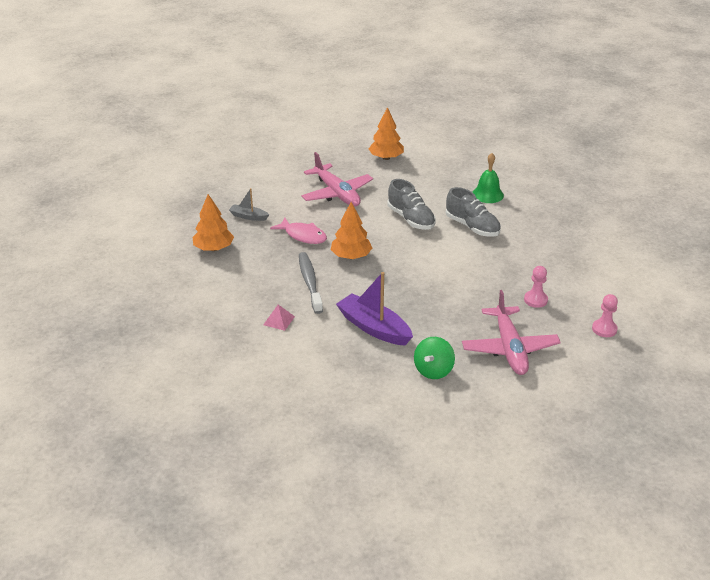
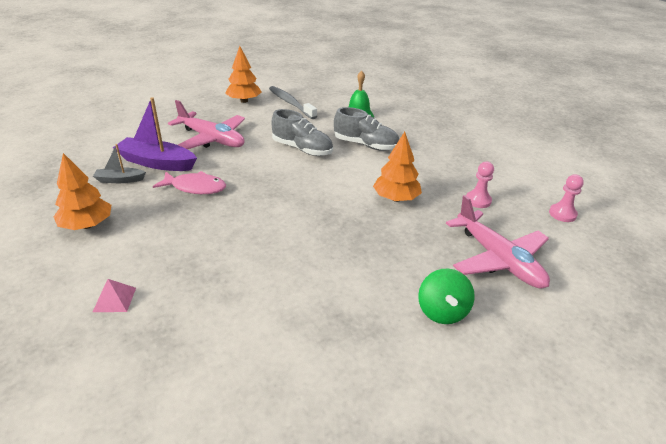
camera: 25 degrees left, 0 degrees up
(279, 320) = (213, 298): pink pyramid -> pink pyramid (114, 299)
(310, 283) = (230, 239): grey toothbrush -> grey toothbrush (291, 103)
(351, 256) = (262, 198): orange tree -> orange tree (396, 198)
(374, 328) = (338, 275): purple boat -> purple boat (157, 163)

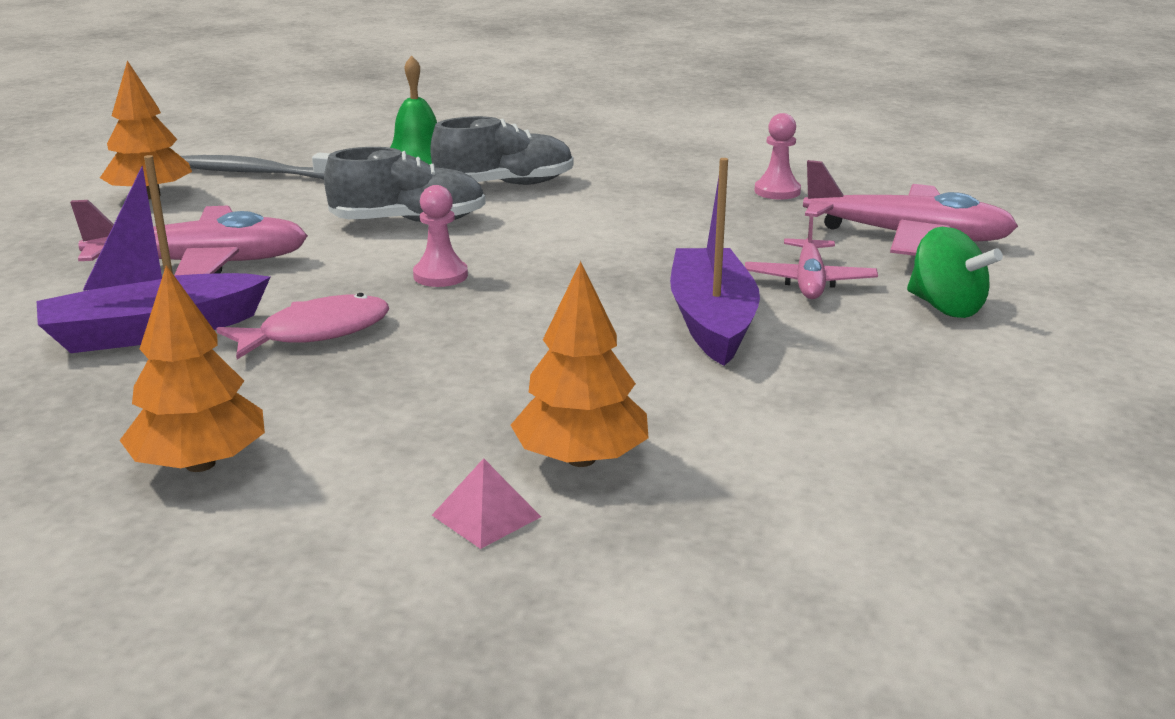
camera: 40 degrees left, 10 degrees down
(120, 180) = (123, 382): grey boat -> none
(327, 258) = (711, 321): none -> purple boat
(396, 198) = (672, 226): orange tree -> orange tree (581, 459)
(404, 260) = (809, 281): none -> pink plane
(562, 214) = (891, 170): pink pawn -> pink pawn (440, 276)

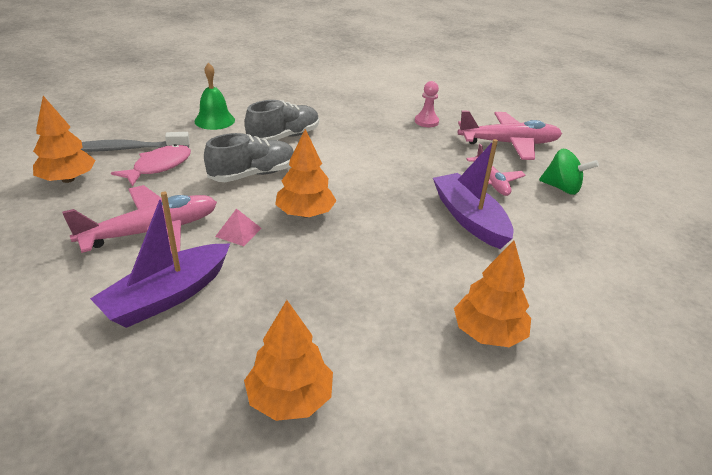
camera: 25 degrees left, 10 degrees up
(316, 332) = (271, 273): pink fish -> pink fish (159, 166)
(440, 276) = (305, 213): pink pawn -> orange tree
(486, 516) = (477, 388): pink pyramid -> pink pyramid (238, 232)

